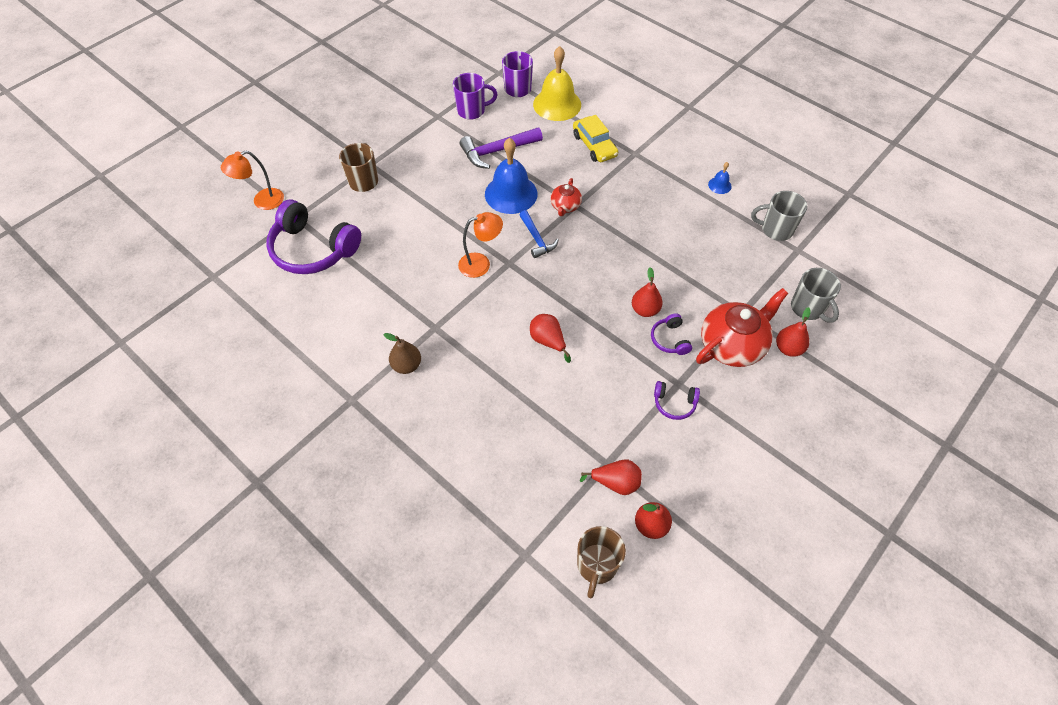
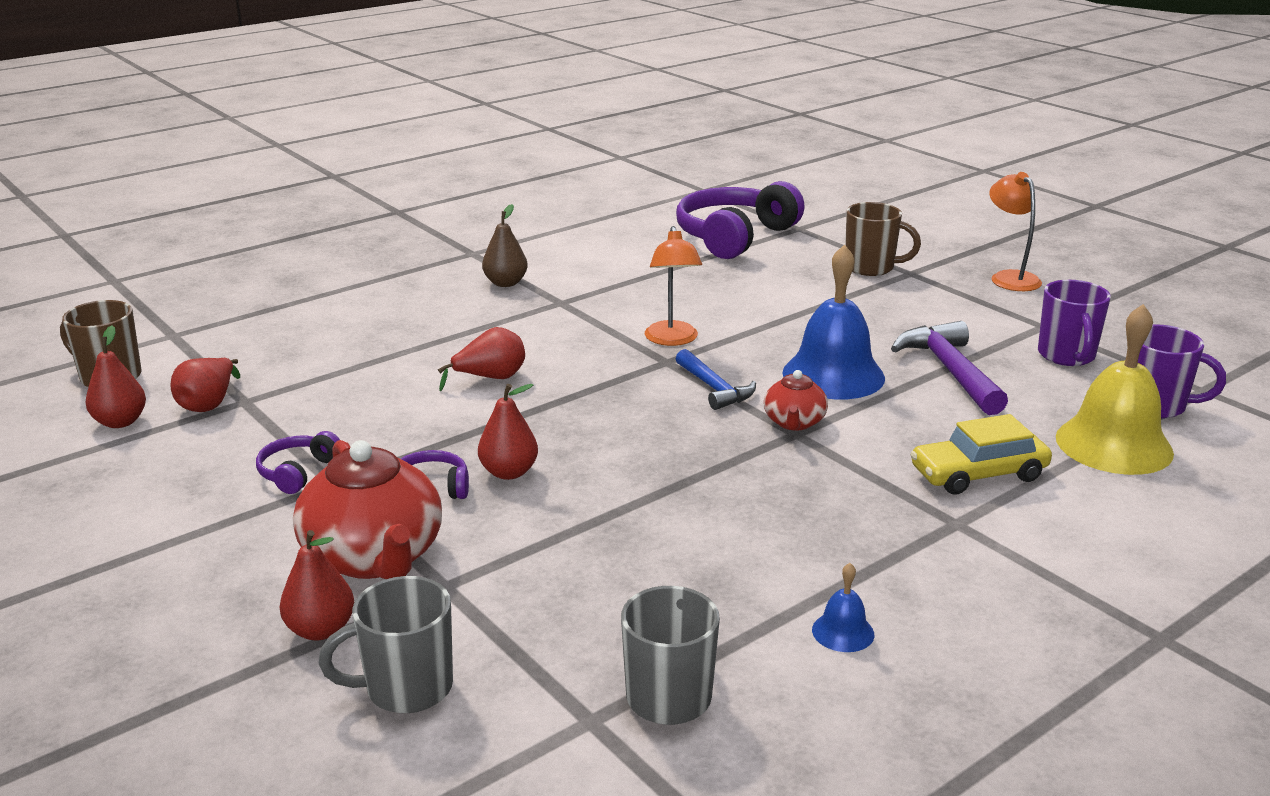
camera: 100 degrees right, 30 degrees down
(262, 201) = (832, 211): orange lamp -> orange lamp (1009, 277)
(537, 239) = (715, 388): blue hammer -> blue hammer turned 105 degrees counterclockwise
(565, 206) = (794, 422): red teapot -> red teapot turned 105 degrees counterclockwise

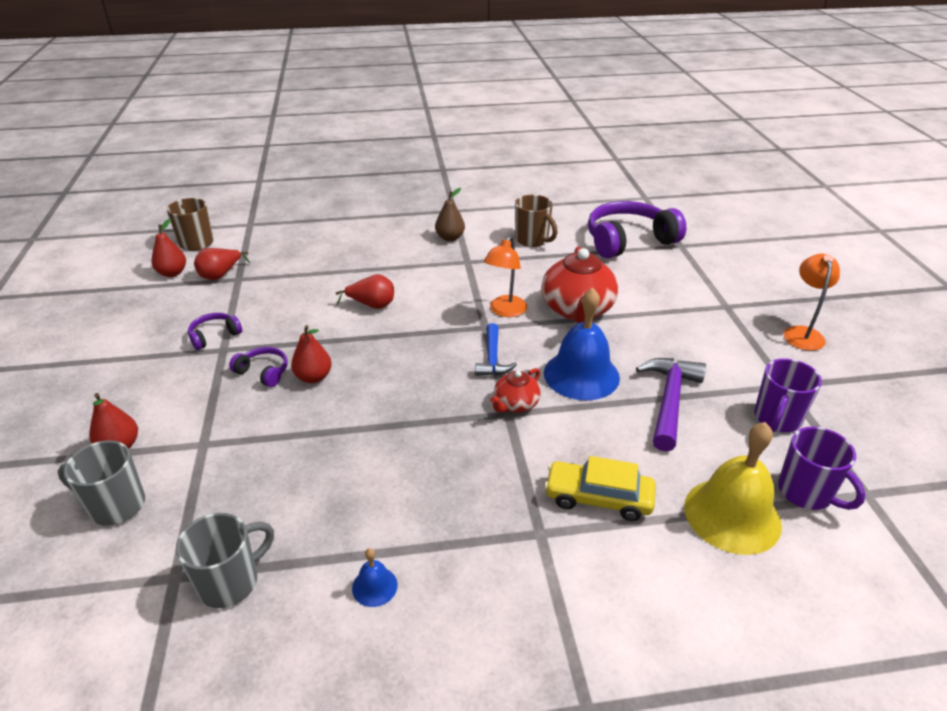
camera: 30 degrees right, 10 degrees up
(374, 557) = (191, 409): red teapot -> red teapot (577, 310)
(871, 268) = (700, 293): brown mug -> brown mug (532, 240)

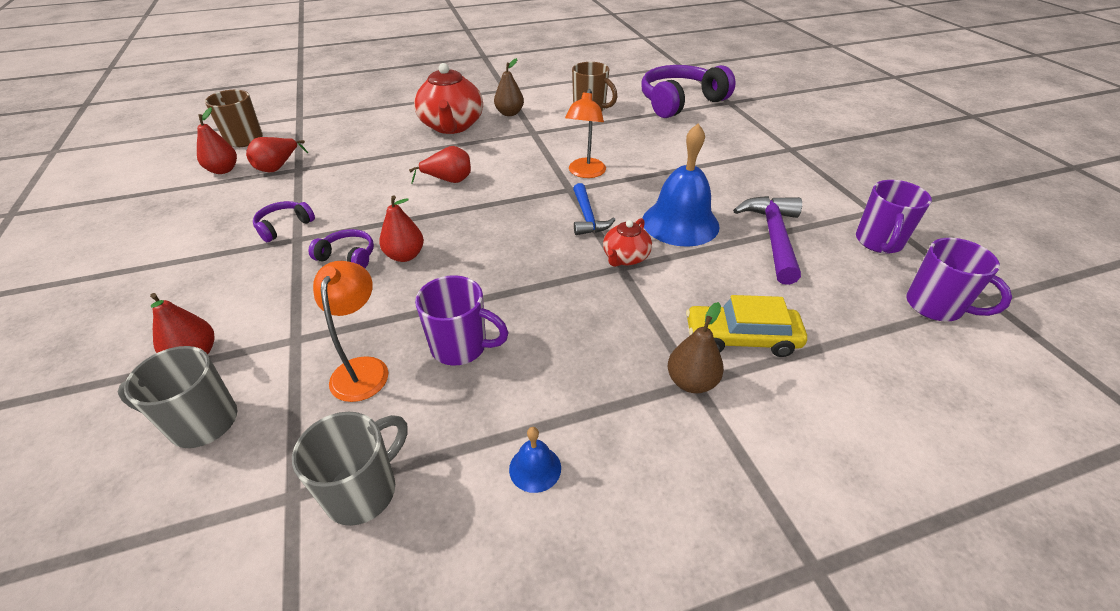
camera: 10 degrees left, 5 degrees up
(340, 470) = (461, 347): none -> purple mug
(536, 532) = (691, 382): none -> brown pear
(577, 310) = (655, 165): red teapot -> red teapot (451, 126)
(732, 515) = (876, 337): yellow bell -> none
(802, 333) = (867, 165): orange lamp -> orange lamp (363, 369)

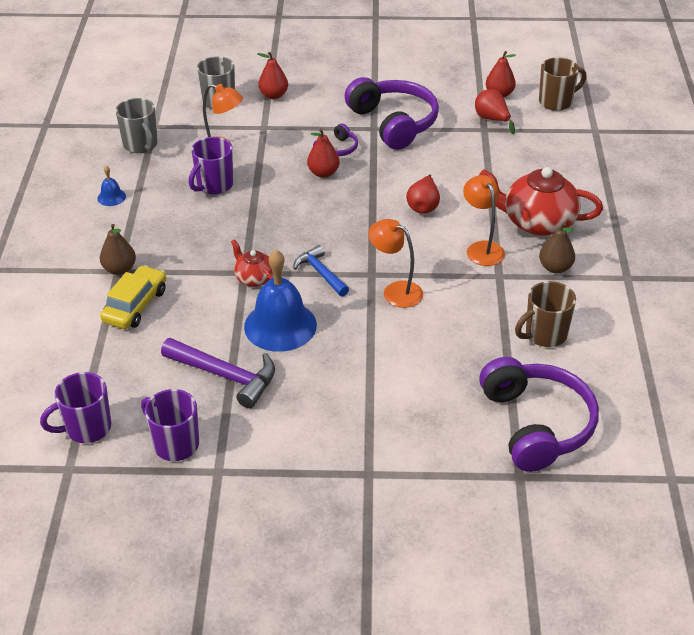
camera: 110 degrees right, 0 degrees up
(284, 226) = (394, 123): purple headphones -> purple headphones, size x2.20
(501, 144) = (481, 248): none -> orange lamp
(587, 217) = (320, 273): blue hammer -> blue hammer turned 45 degrees clockwise

